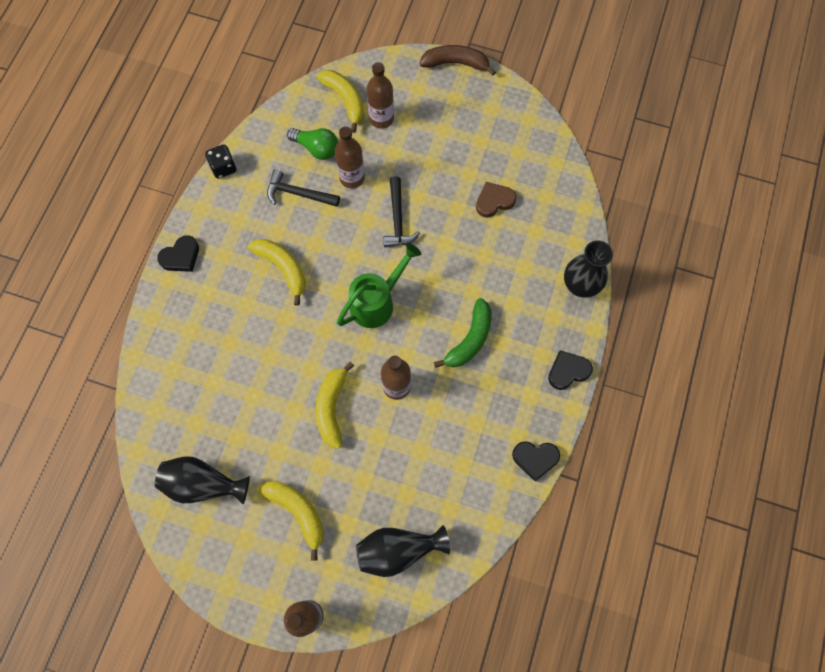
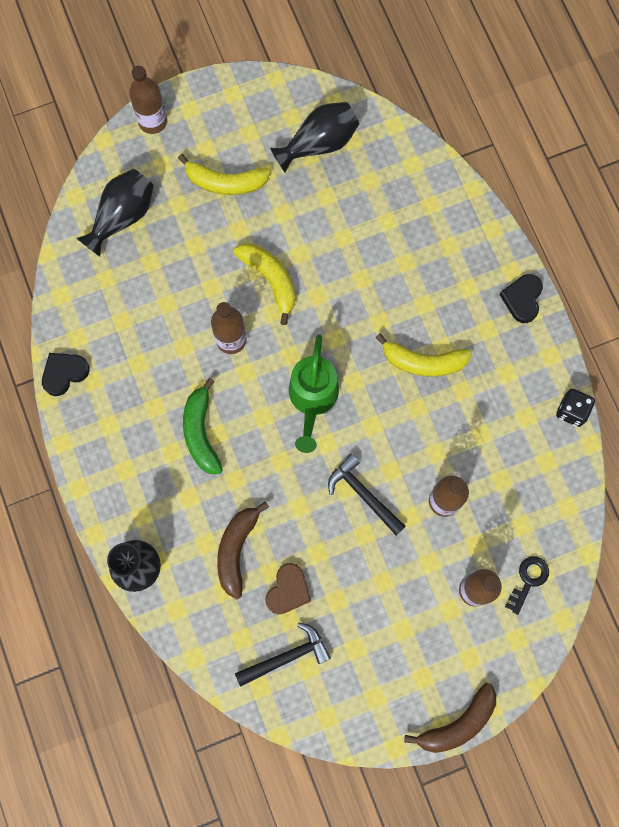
camera: 140 degrees right, 5 degrees up
(298, 194) = (478, 443): black hammer -> black hammer (286, 656)
(317, 148) = (505, 504): green light bulb -> none
(345, 100) = (528, 580): yellow banana -> black key
(507, 248) = (237, 550): none -> brown banana
(568, 371) = (91, 473): black heart -> none

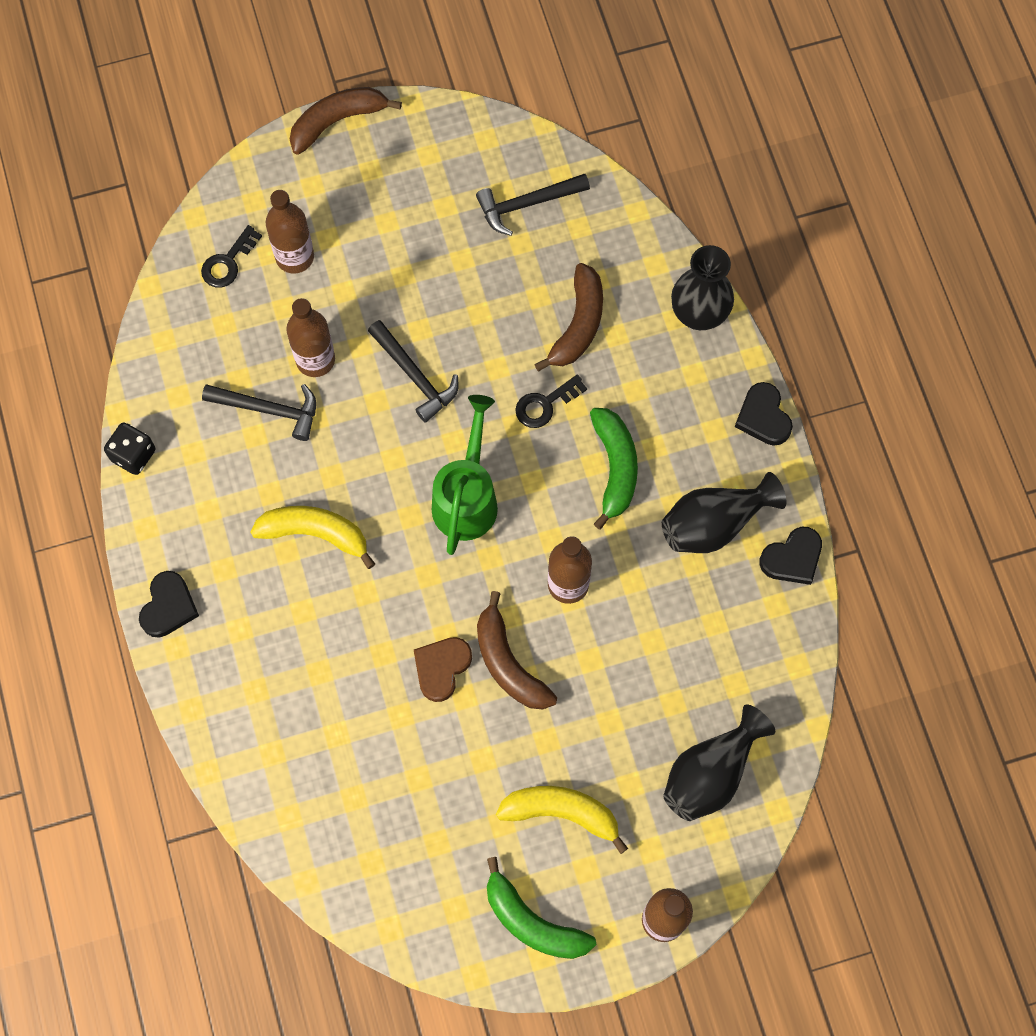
camera: 175 degrees left, 5 degrees down
(86, 484) = (763, 417): none -> black heart
(240, 113) = (532, 921): none -> green banana
(258, 479) = (545, 404): none -> black key
(270, 279) = (508, 663): yellow banana -> brown banana
(288, 590) = (519, 274): brown heart -> brown heart (441, 668)
(319, 144) = (420, 862): black vase -> black vase (714, 524)
(474, 456) = (268, 409): none -> black hammer

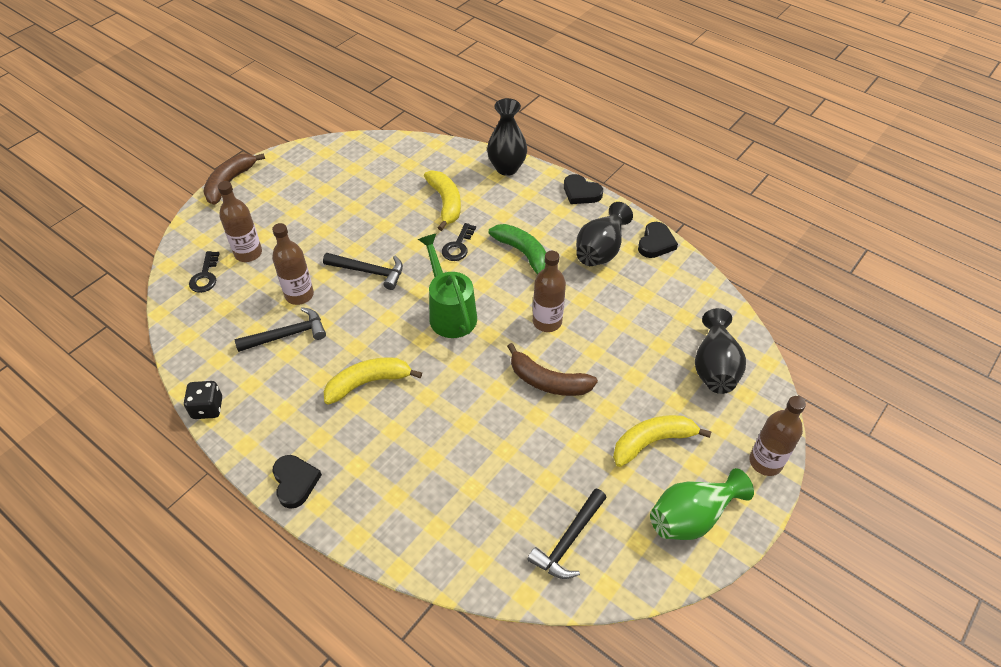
camera: 35 degrees left, 20 degrees down
(441, 668) = (509, 408): brown heart -> none
(527, 204) = (372, 167): black hammer -> black hammer (569, 540)
(532, 921) = (692, 517): green banana -> green vase
(578, 324) = (445, 203): brown banana -> yellow banana

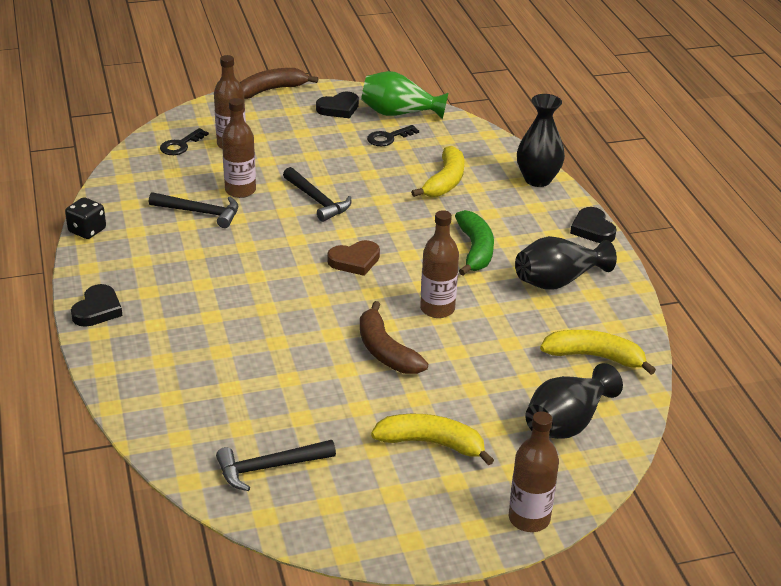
camera: 35 degrees right, 15 degrees down
(368, 383) = (228, 275): yellow banana -> yellow banana (594, 357)
(450, 313) = (355, 261): green watering can -> brown heart
(458, 246) = (419, 217): black key -> black key (388, 138)
(656, 243) = (625, 301): black heart -> black heart (339, 108)
(692, 517) = (403, 515): green vase -> green vase (399, 113)

